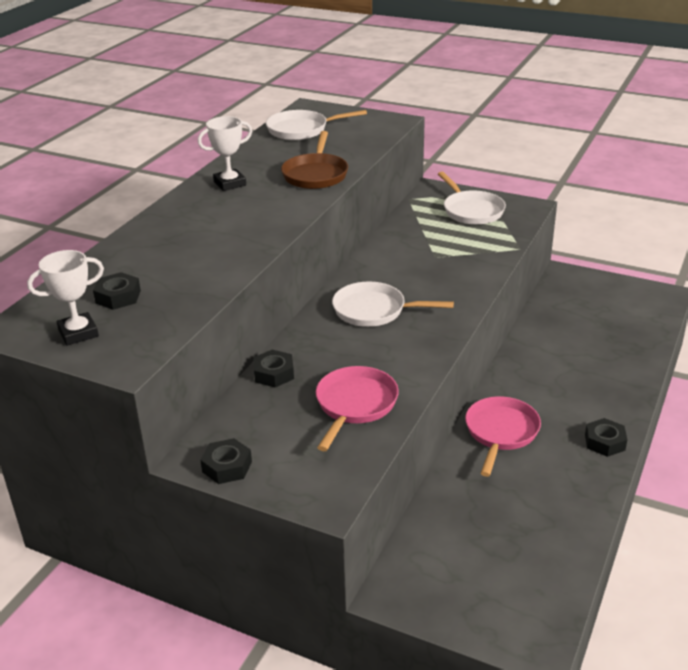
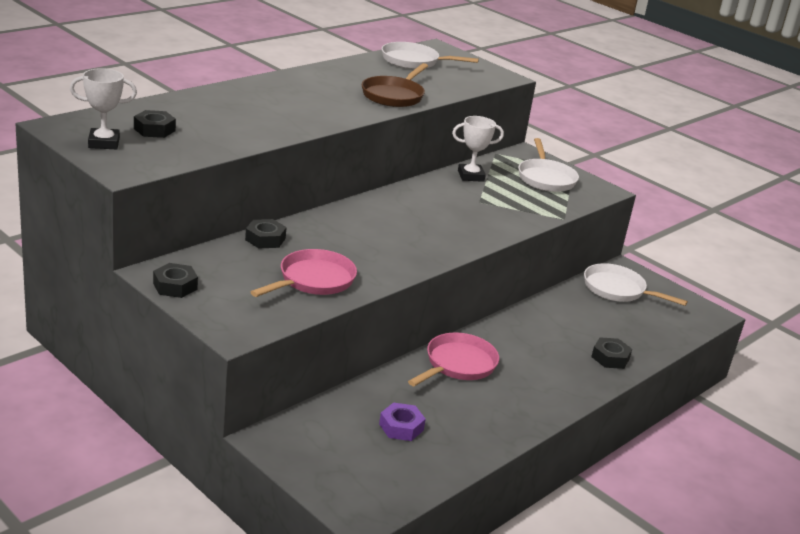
camera: 15 degrees right, 5 degrees down
(230, 183) = (314, 82): white trophy -> white trophy (470, 176)
(374, 310) = (389, 223): white pan -> white pan (617, 290)
(501, 525) = (401, 427): none -> purple nut
(604, 442) = (548, 402): black nut -> black nut (610, 358)

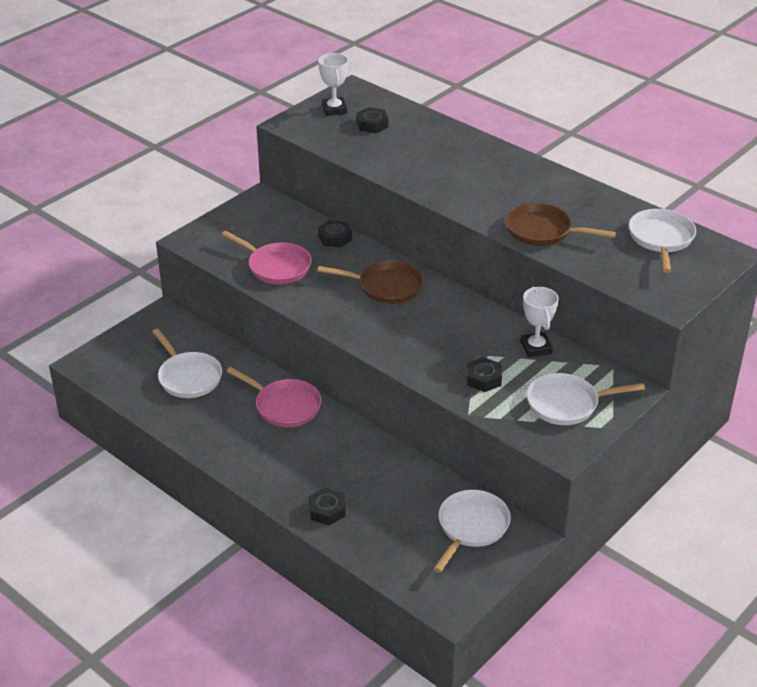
camera: 90 degrees right, 10 degrees up
(175, 286) = (245, 208): black nut -> black nut (483, 379)
(366, 225) = (386, 287): none -> brown pan
(401, 427) = (188, 377): purple nut -> white pan

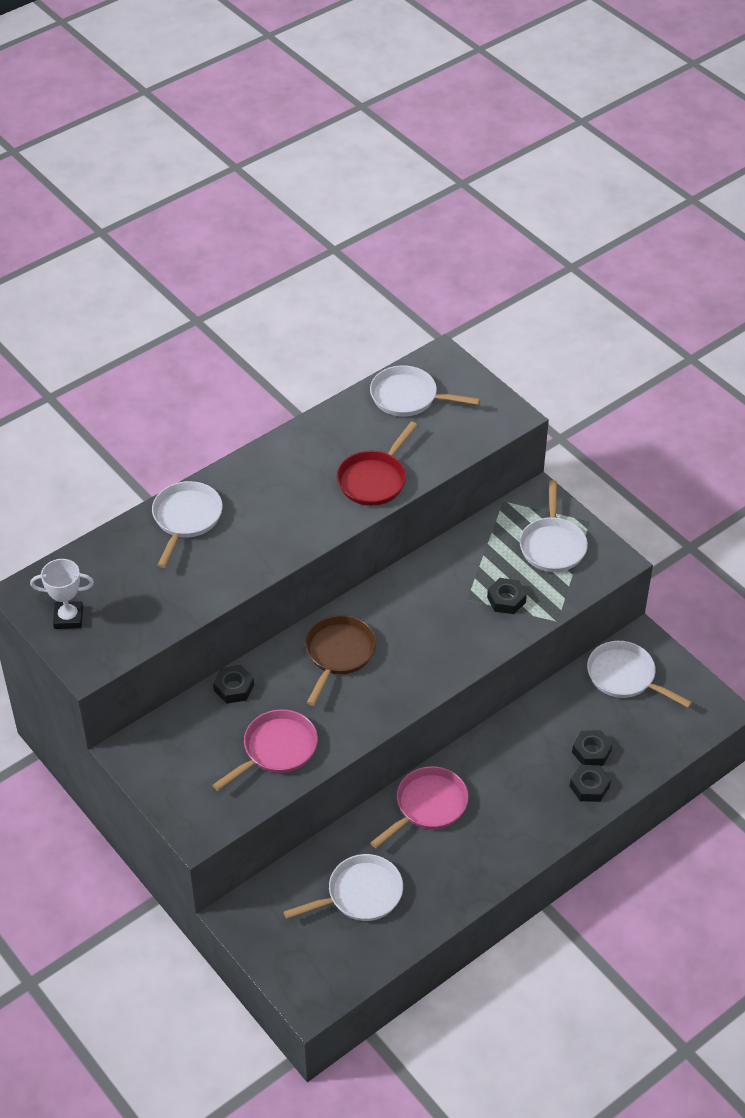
camera: 80 degrees left, 10 degrees up
(372, 124) = (117, 586): black nut -> black nut (591, 751)
(455, 144) = (186, 519): none -> white pan
(536, 348) = (466, 551): white trophy -> none
(542, 231) = (374, 480): brown pan -> red pan

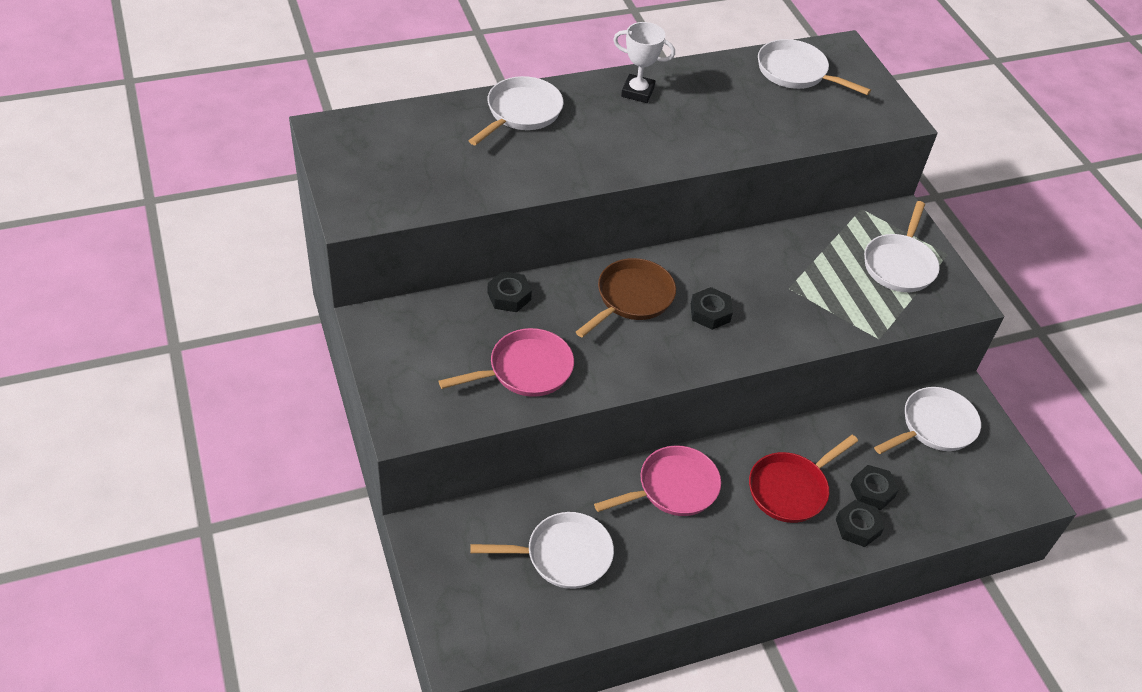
camera: 15 degrees right, 0 degrees up
(68, 618) = (358, 165): white trophy -> white trophy (637, 92)
(374, 480) = (730, 133): red pan -> red pan (791, 489)
(506, 600) = (831, 301): black nut -> black nut (710, 313)
(625, 676) = (934, 426): white pan -> white pan turned 90 degrees clockwise

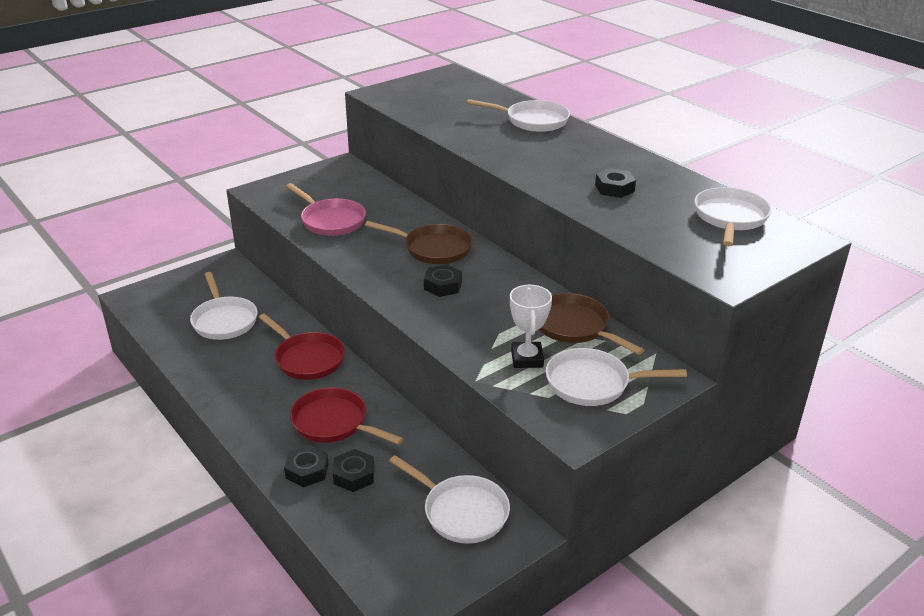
camera: 75 degrees right, 15 degrees down
(509, 296) = (399, 202): black nut -> black nut (614, 188)
(637, 92) = (609, 155): white trophy -> white trophy (527, 358)
(673, 488) = (307, 359): pink pan -> red pan
(813, 245) = (574, 327): none -> brown pan

